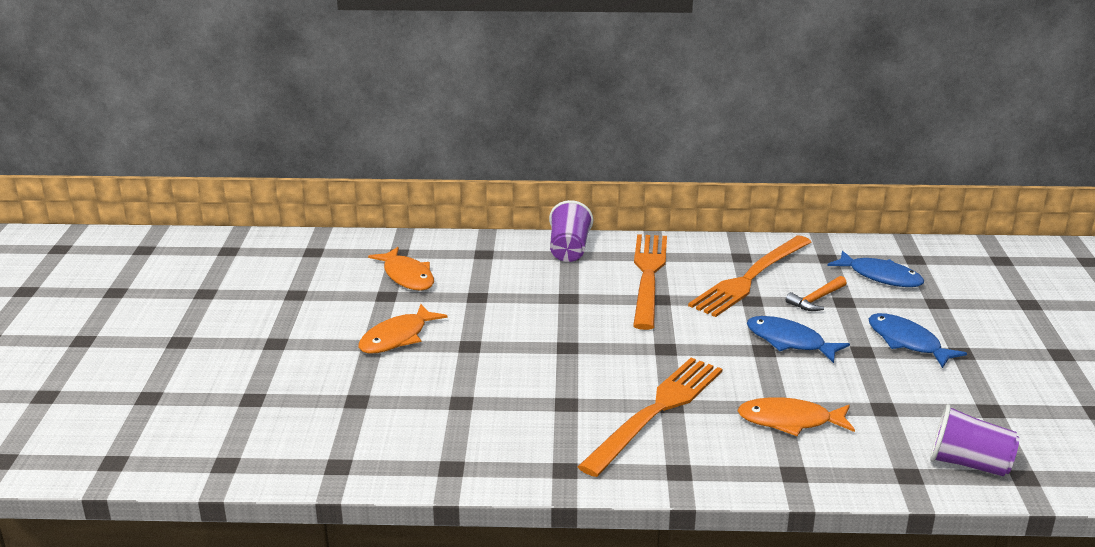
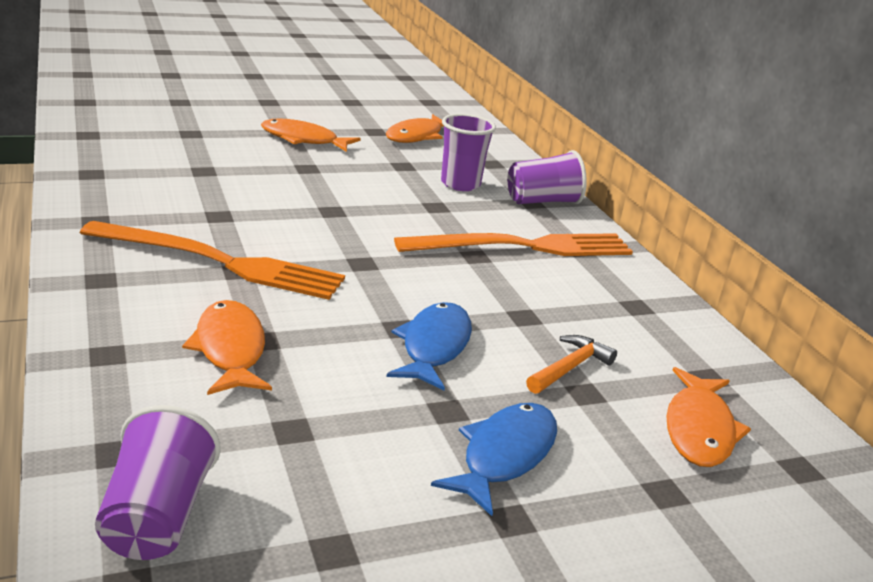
camera: 65 degrees right, 0 degrees up
(525, 278) = (460, 184): none -> purple cup
(750, 278) = (584, 314): orange fork -> none
(816, 300) = (569, 368): orange hammer -> orange hammer turned 105 degrees clockwise
(880, 276) = (699, 429): blue fish -> orange fish

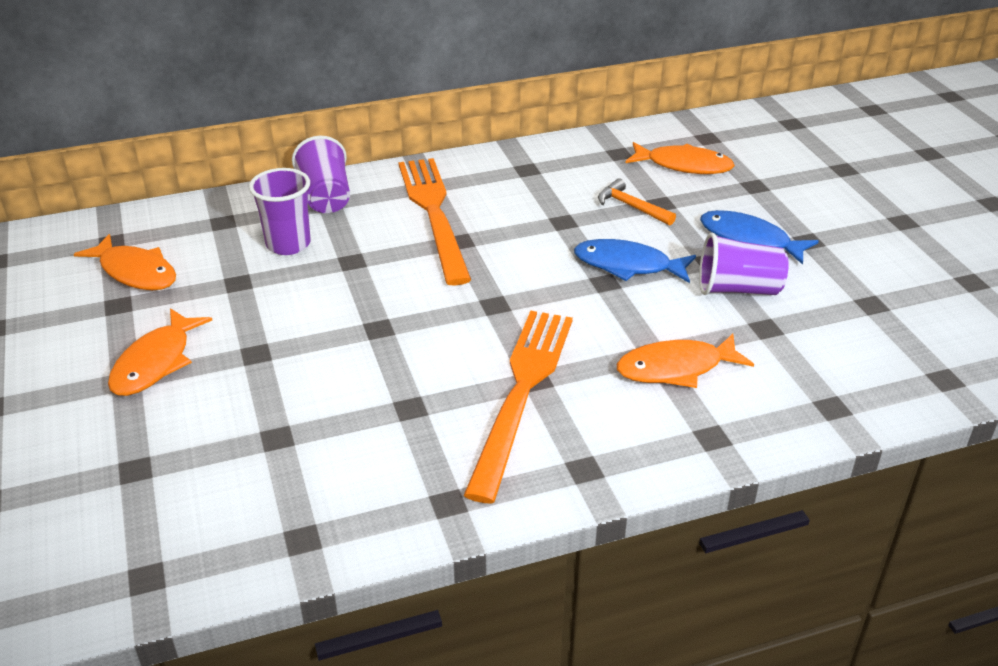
camera: 85 degrees left, 10 degrees up
(157, 517) = (884, 377): purple cup -> purple cup (738, 289)

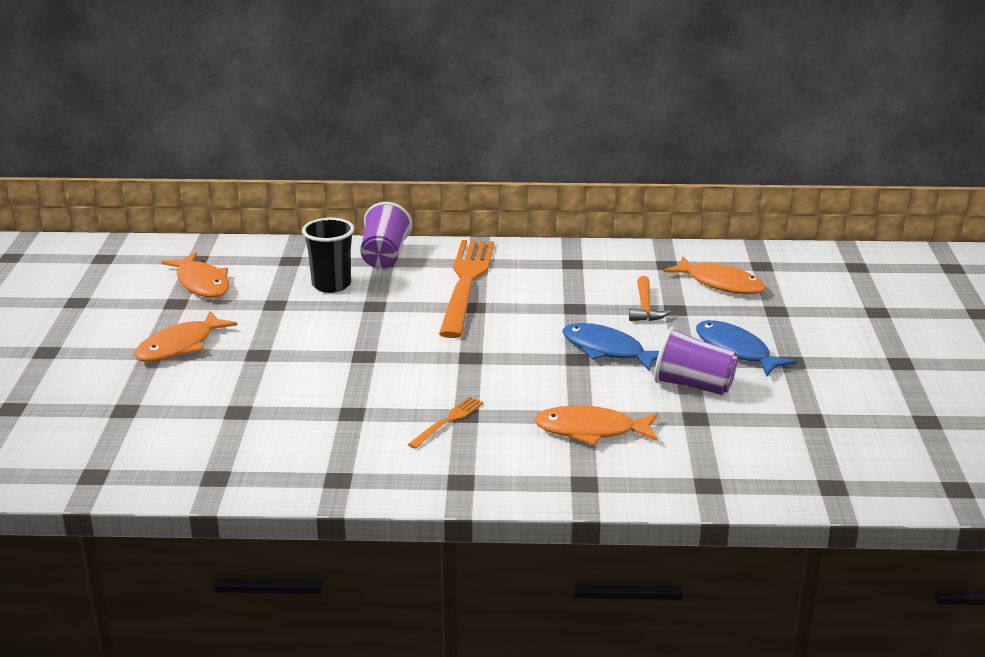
camera: 20 degrees right, 10 degrees down
(288, 244) = (331, 285): purple cup -> black cup
(522, 393) = (448, 421): orange fork -> orange fork, size x0.43
(631, 207) = (645, 307): orange hammer -> orange hammer turned 150 degrees counterclockwise

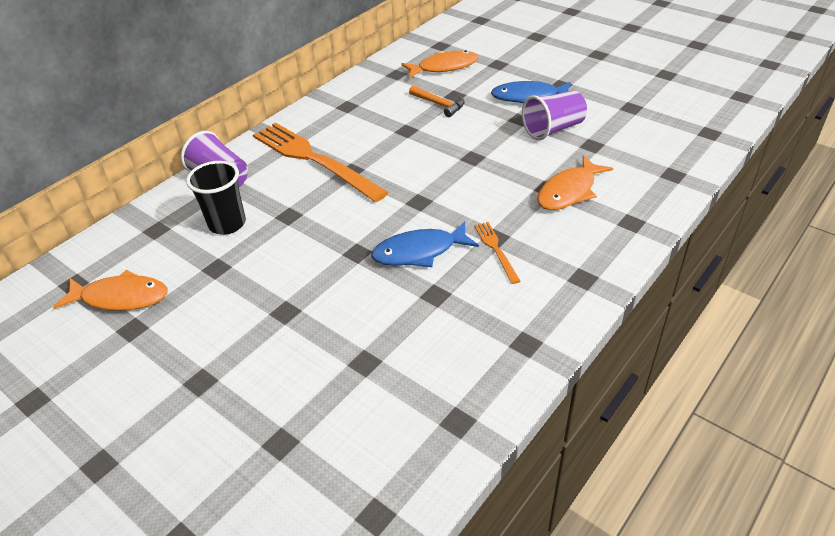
camera: 50 degrees left, 15 degrees up
(180, 346) = (212, 356): orange fish -> none
(607, 350) = (475, 141): blue fish -> blue fish (419, 252)

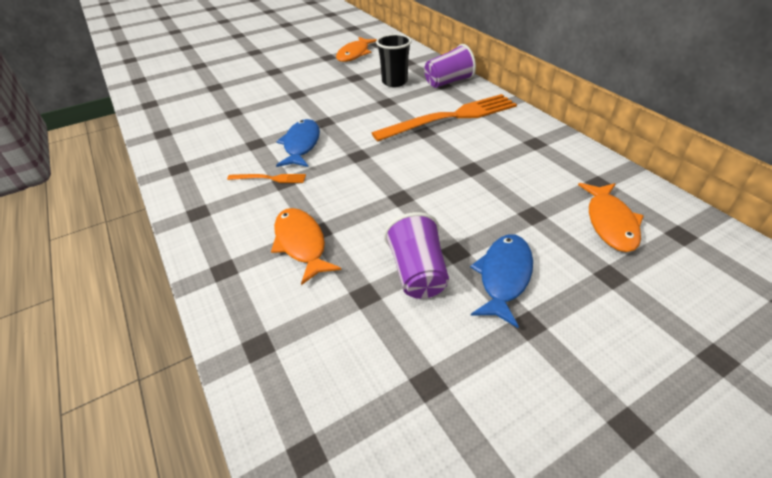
camera: 110 degrees right, 0 degrees up
(439, 104) = (515, 199): orange hammer -> none

